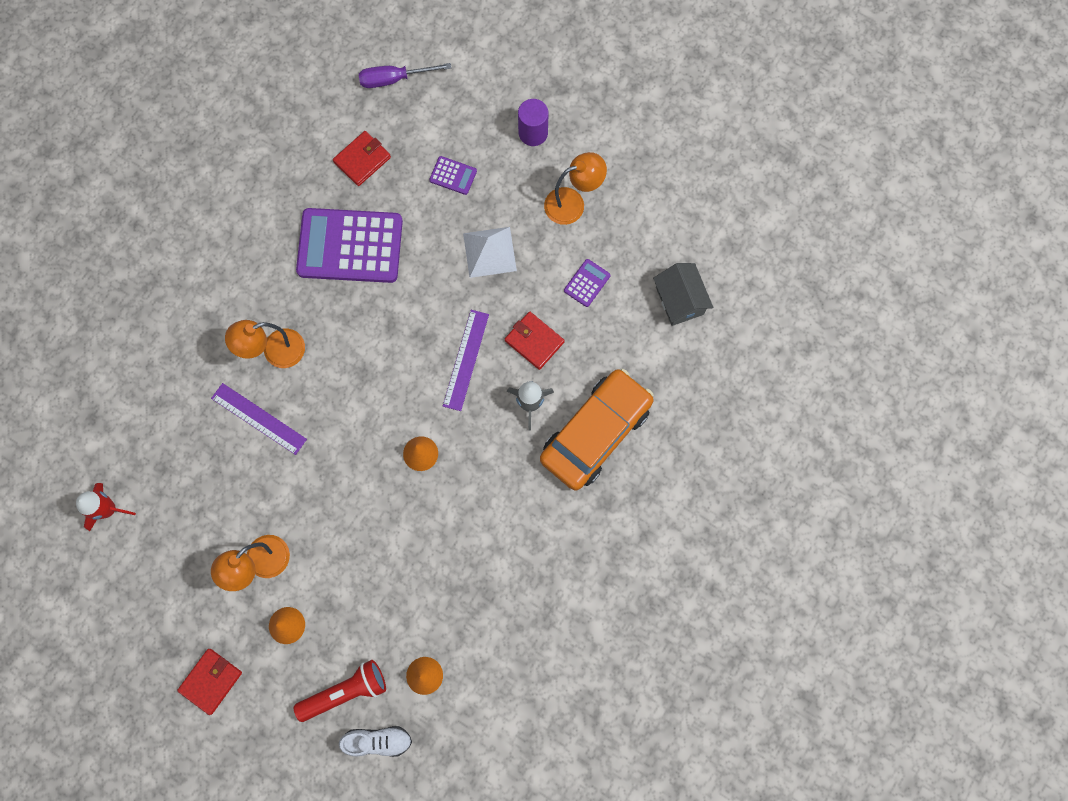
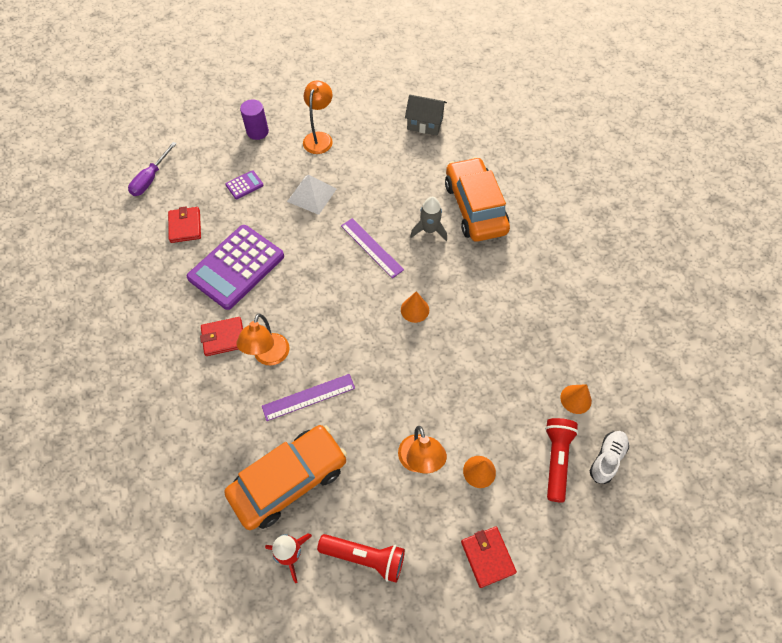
camera: 55 degrees left, 15 degrees down
(145, 573) = (364, 557): none -> red flashlight
(170, 460) = (289, 480): none -> orange car
(534, 341) = (390, 205): red wallet -> red wallet (223, 337)
(587, 283) = (376, 159): purple calculator -> none

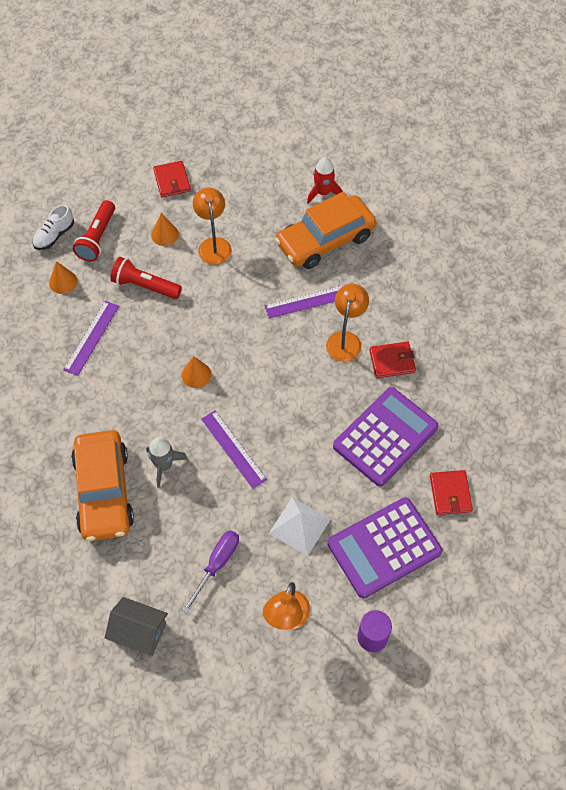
camera: 175 degrees left, 0 degrees up
(151, 179) = (505, 567): purple screwdriver -> purple screwdriver (217, 564)
(244, 185) = (384, 547): purple calculator -> purple calculator, size x2.40
(364, 557) = (266, 187): red flashlight -> red flashlight (145, 286)
(526, 339) = (91, 337): none -> purple ruler

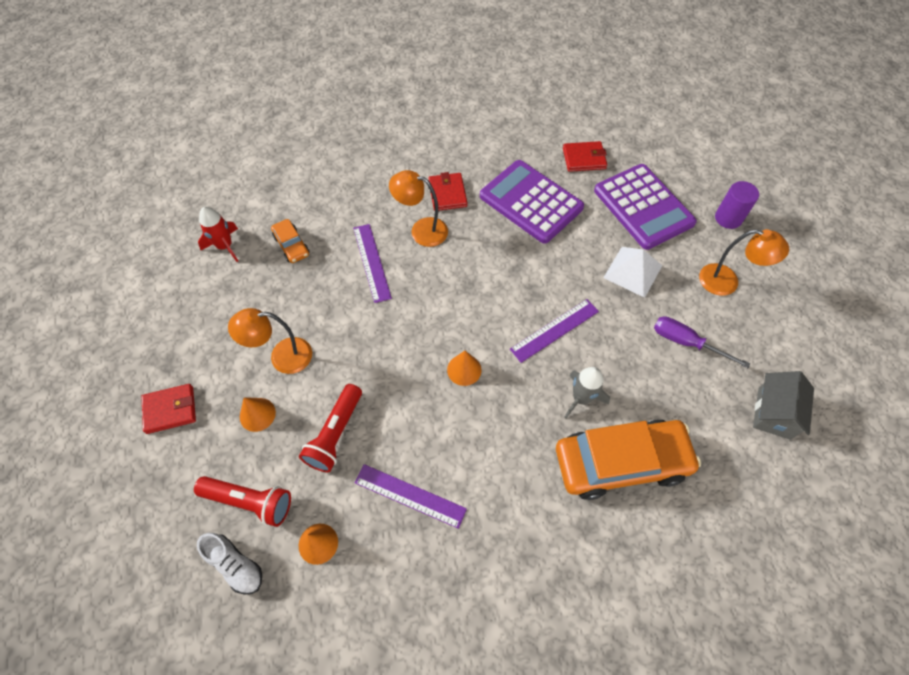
camera: 90 degrees left, 0 degrees up
(325, 240) = (291, 245): orange car -> orange car, size x0.46

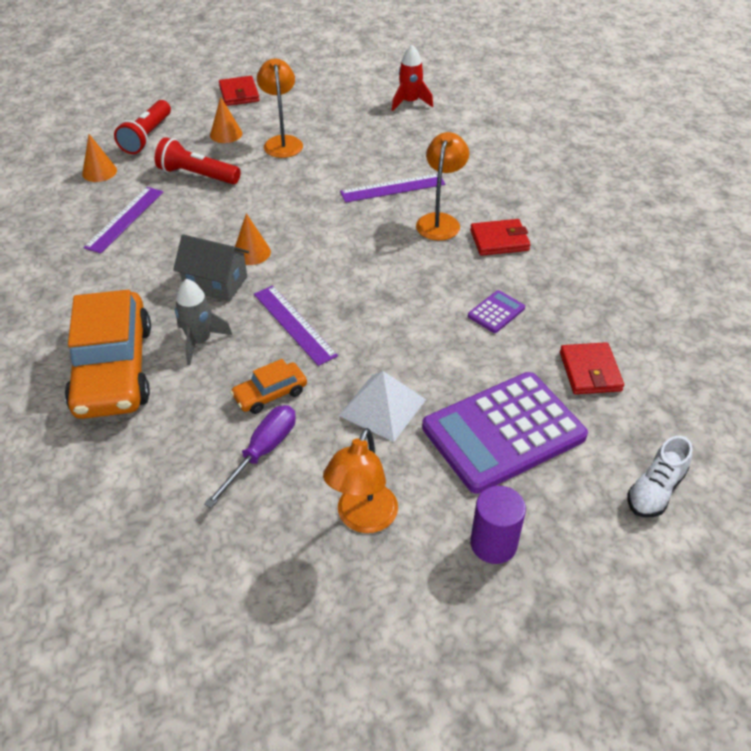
camera: 90 degrees right, 15 degrees down
(235, 565) = (97, 135): white shoe -> white shoe (655, 490)
(291, 245) = (413, 138): orange car -> orange car (270, 394)
(531, 202) = (496, 312): purple calculator -> purple calculator, size x0.42
(774, 413) = (138, 537): grey house -> grey house (215, 283)

